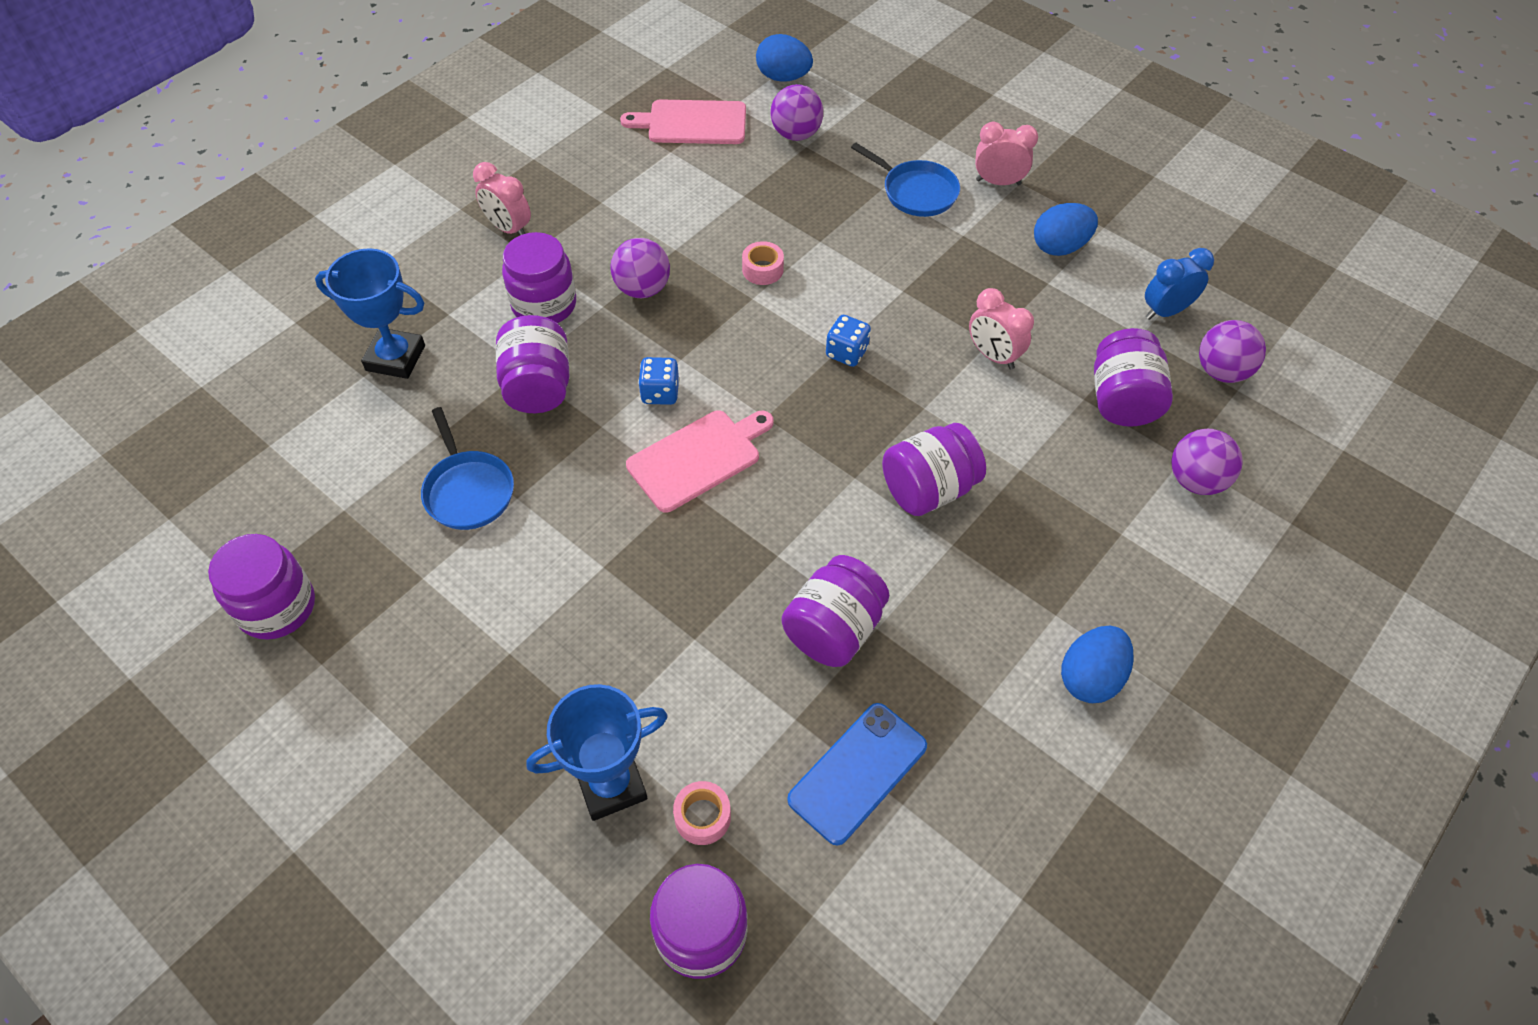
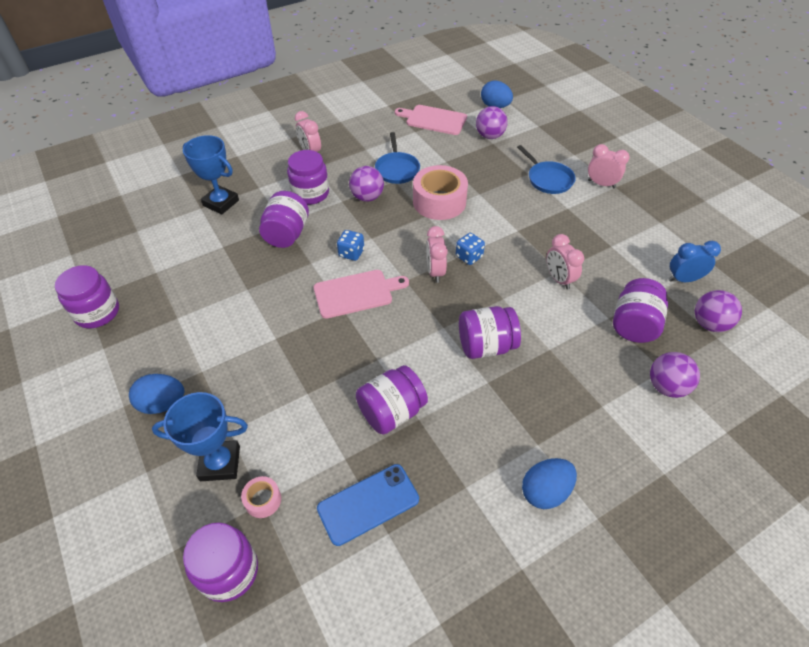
camera: 20 degrees right, 5 degrees down
(468, 490) = (223, 278): blue pan -> blue pan (397, 169)
(762, 270) = (439, 201): pink tape -> pink tape, size x2.16
(805, 391) = (435, 272): none -> pink clock
(1060, 247) = (626, 227): blue egg -> blue egg (163, 403)

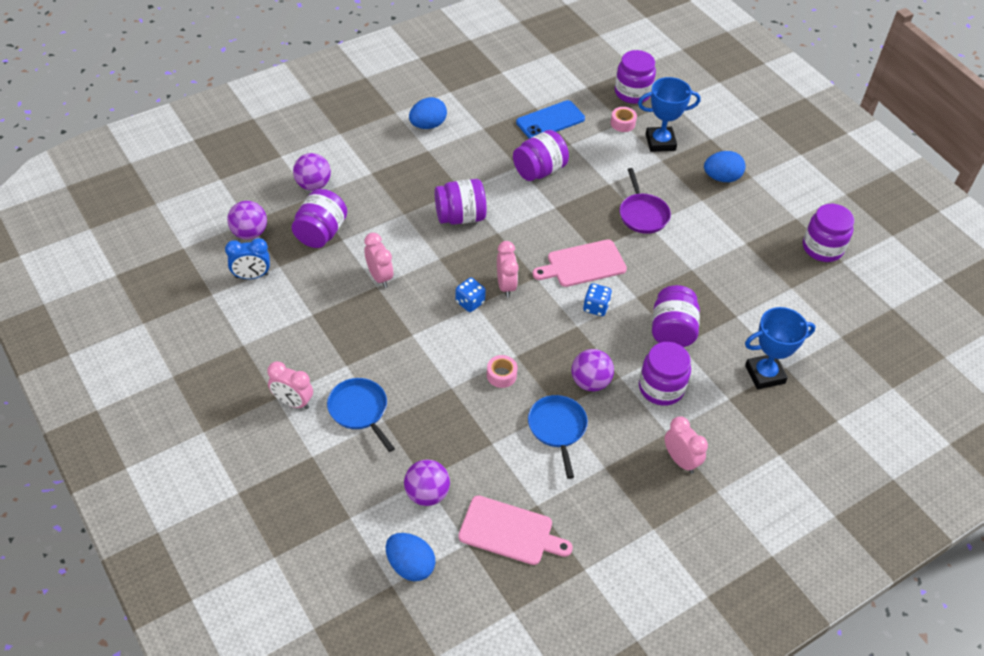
camera: 175 degrees right, 0 degrees up
(221, 203) = (764, 374): blue trophy -> blue trophy turned 45 degrees counterclockwise
(278, 351) = (642, 214): none -> purple pan
(439, 201) = (501, 375): pink tape -> pink tape, size x0.46

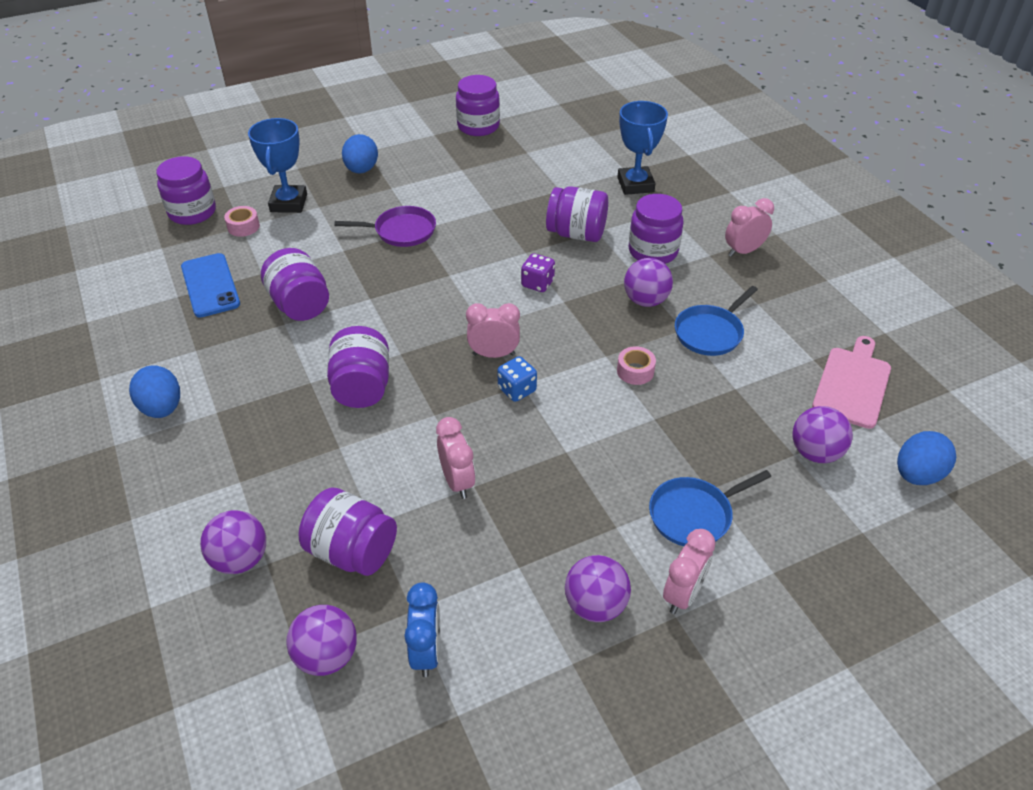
camera: 80 degrees left, 5 degrees down
(284, 355) = (595, 605): none -> purple ball
(379, 277) = (457, 481): pink clock -> pink clock turned 90 degrees clockwise
(557, 428) = (710, 332): blue pan -> blue pan turned 45 degrees counterclockwise
(583, 264) = (470, 286): pink cutting board -> none
(596, 307) = (537, 283): blue dice -> purple dice

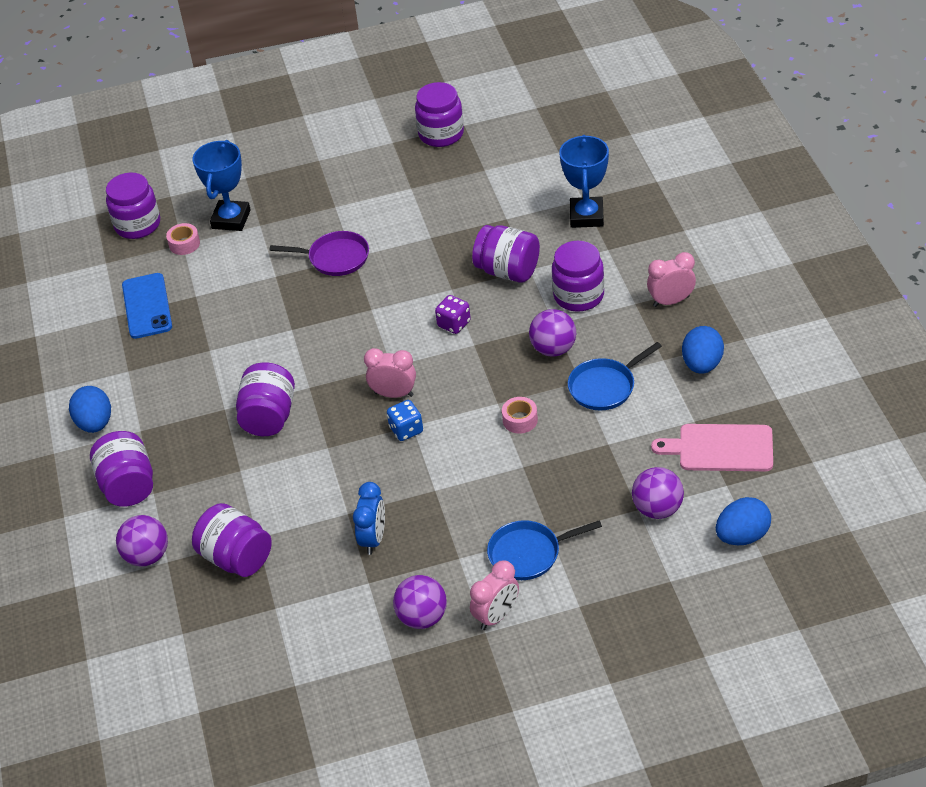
camera: 15 degrees right, 0 degrees up
(300, 305) = (226, 332): purple jar -> purple jar (128, 486)
(327, 656) = (204, 634): purple ball -> none
(361, 170) = (309, 183): blue egg -> blue egg (702, 364)
(426, 652) = (280, 639): blue clock -> blue clock (373, 539)
(457, 481) = (334, 508): pink clock -> none
(852, 384) = (721, 448): pink cutting board -> pink cutting board turned 120 degrees counterclockwise

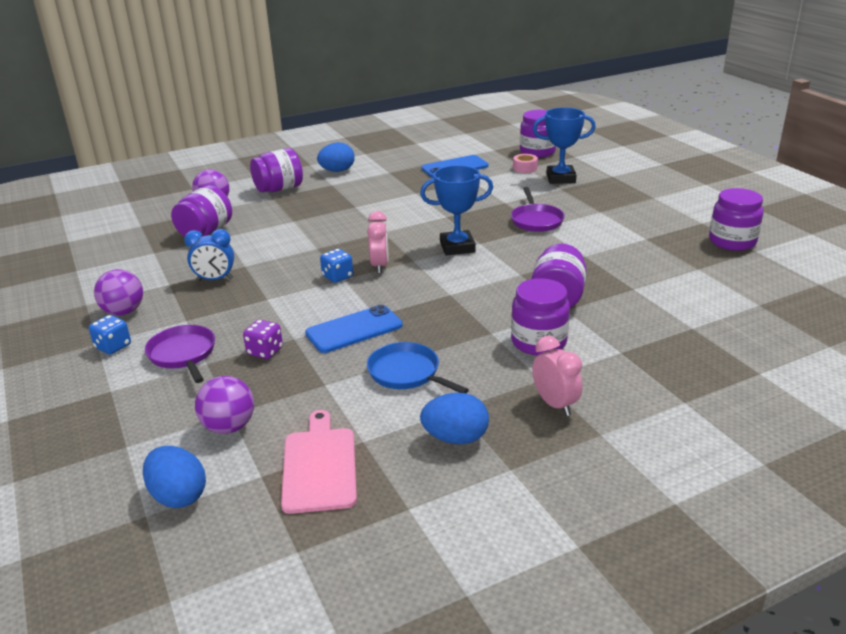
camera: 75 degrees right, 15 degrees down
(269, 417) = (348, 222): purple jar -> none
(454, 324) = (474, 281): purple dice -> purple dice (265, 351)
(496, 616) = (113, 347): pink clock -> blue dice
(520, 420) = (354, 329): pink tape -> blue phone
(528, 553) = (183, 354): blue pan -> purple pan
(553, 349) = (455, 336): purple ball -> none
(586, 216) = (666, 333): blue trophy -> blue trophy (457, 247)

